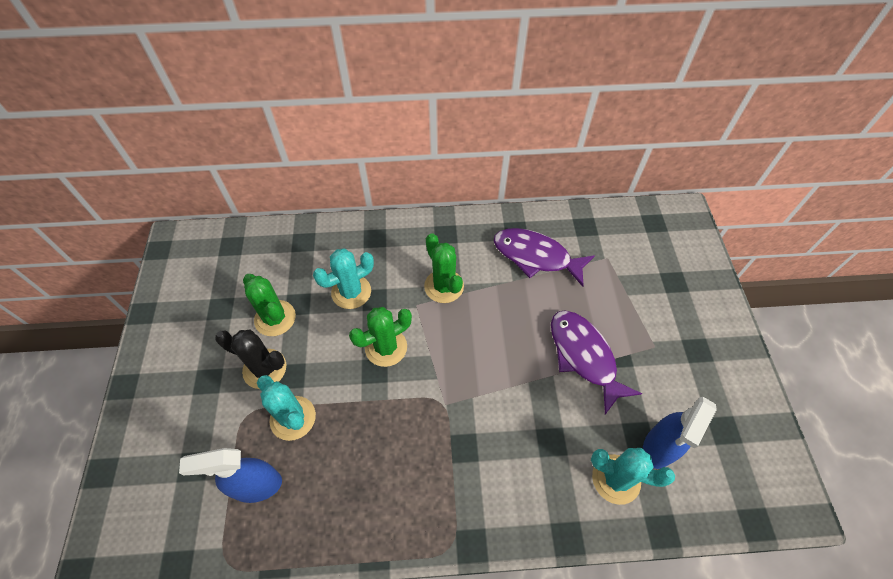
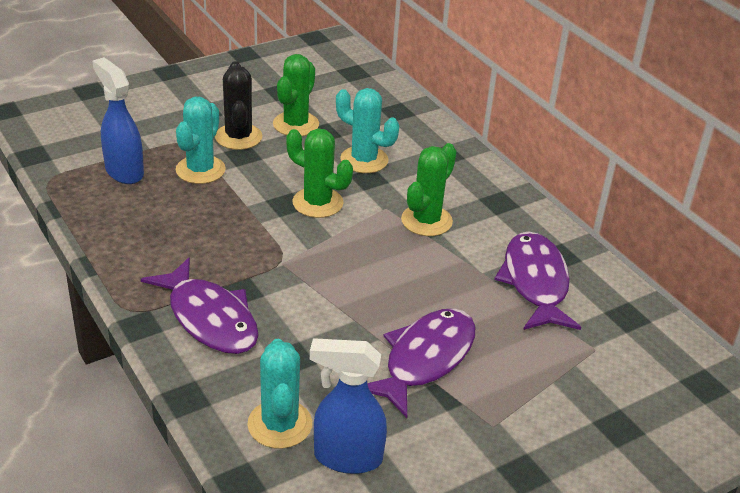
camera: 60 degrees right, 20 degrees down
(486, 485) = (210, 318): none -> purple fish

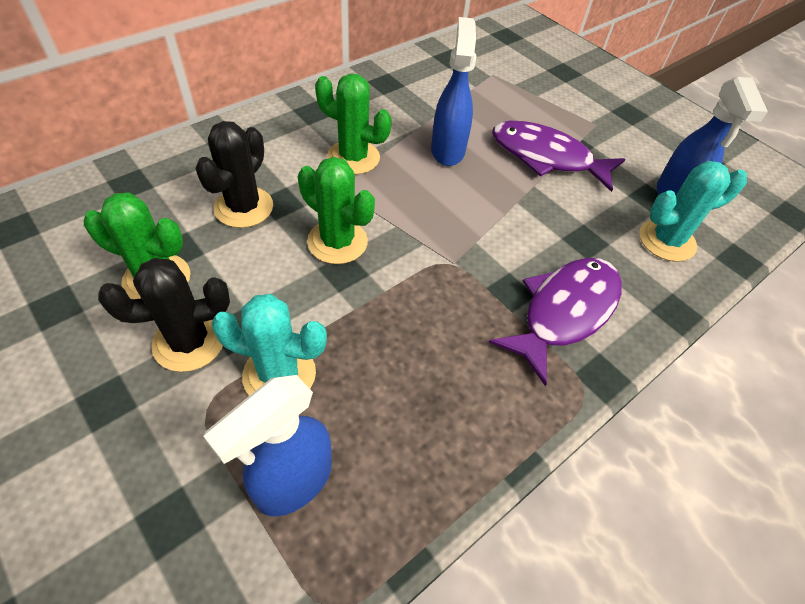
camera: 100 degrees left, 15 degrees up
(317, 203) = (337, 242): green cactus -> green cactus turned 75 degrees counterclockwise
(364, 160) = (244, 207): turquoise cactus -> black cactus
(438, 284) = (448, 150): none -> blue spray bottle
(535, 282) = (426, 97): purple fish -> none

